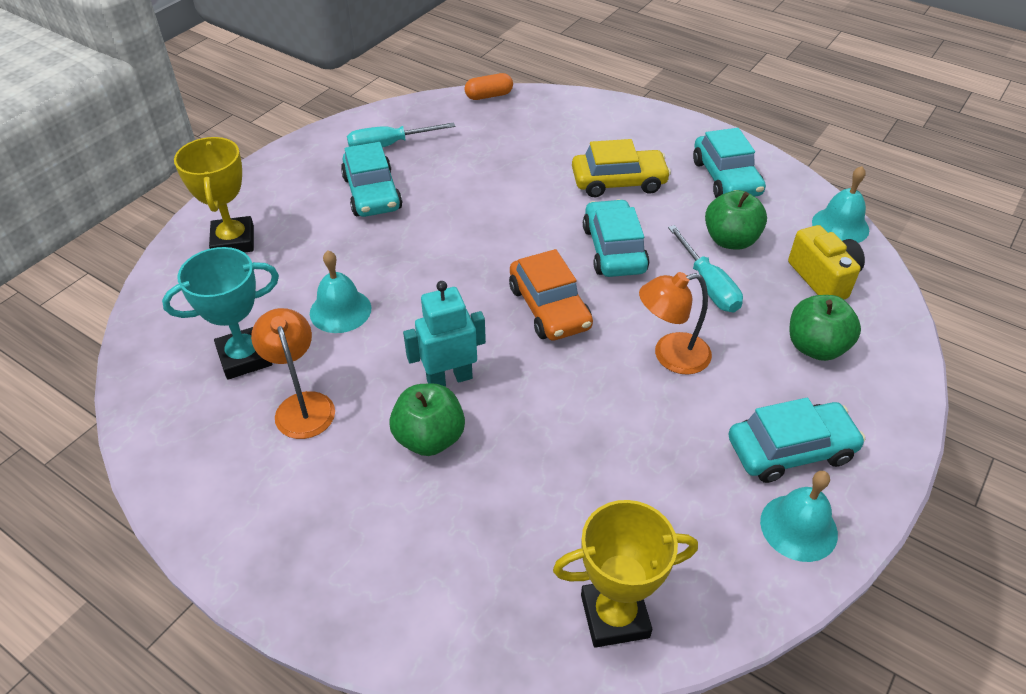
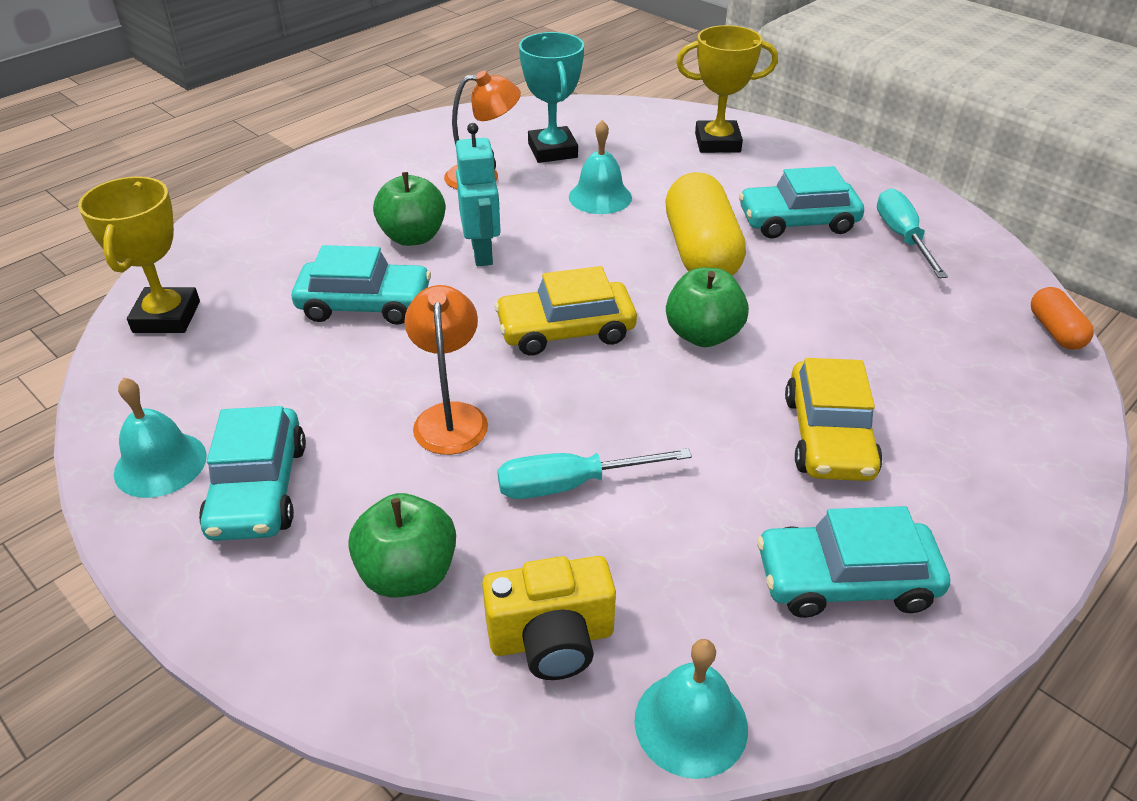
camera: 100 degrees right, 5 degrees down
(425, 242) = (700, 252): none -> yellow capsule
(549, 307) = (566, 330): orange car -> yellow car
(614, 249) = (665, 402): turquoise car -> turquoise car (365, 304)
(730, 240) = (668, 539): green apple -> green apple (703, 335)

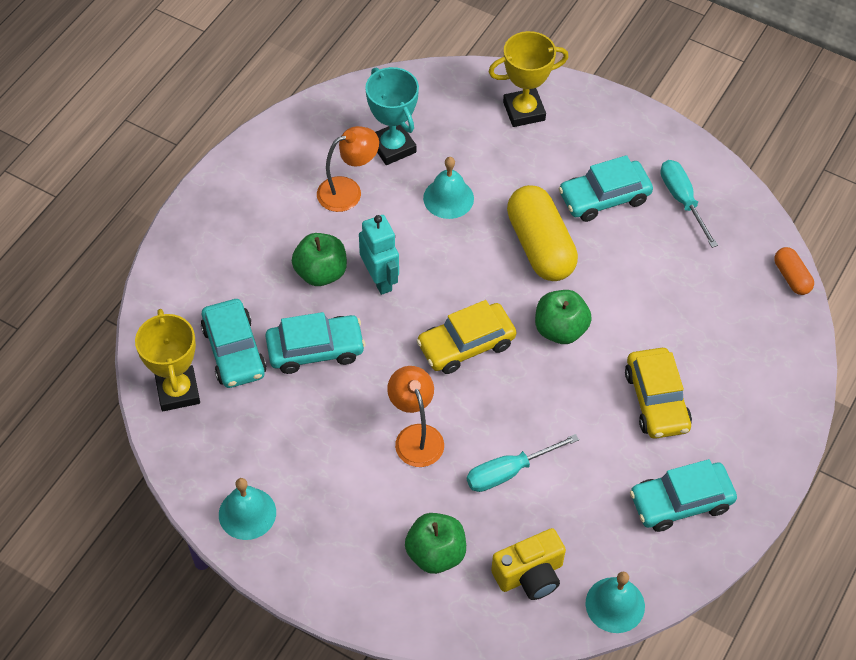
camera: 15 degrees left, 15 degrees up
(258, 489) = (319, 517): turquoise car -> turquoise car (234, 351)

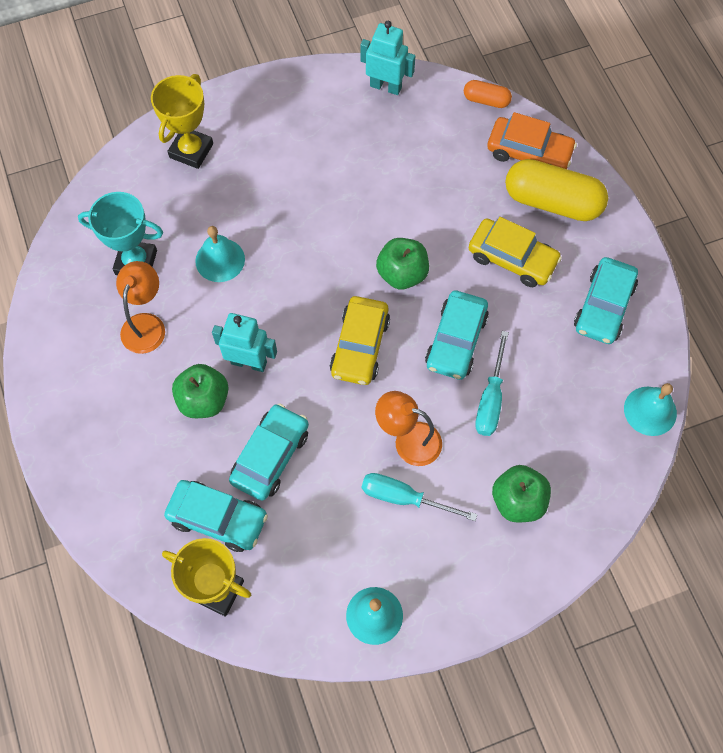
camera: 50 degrees left, 10 degrees up
(530, 575) = (584, 449): yellow camera -> none
(540, 246) = (319, 232): yellow capsule -> yellow capsule (552, 202)
(604, 198) = (317, 159): turquoise car -> turquoise car (456, 341)
(682, 200) = (365, 114): turquoise screwdriver -> turquoise screwdriver (404, 498)
(724, 197) = (386, 86): none -> turquoise robot
(774, 344) = (529, 152): none -> orange car

